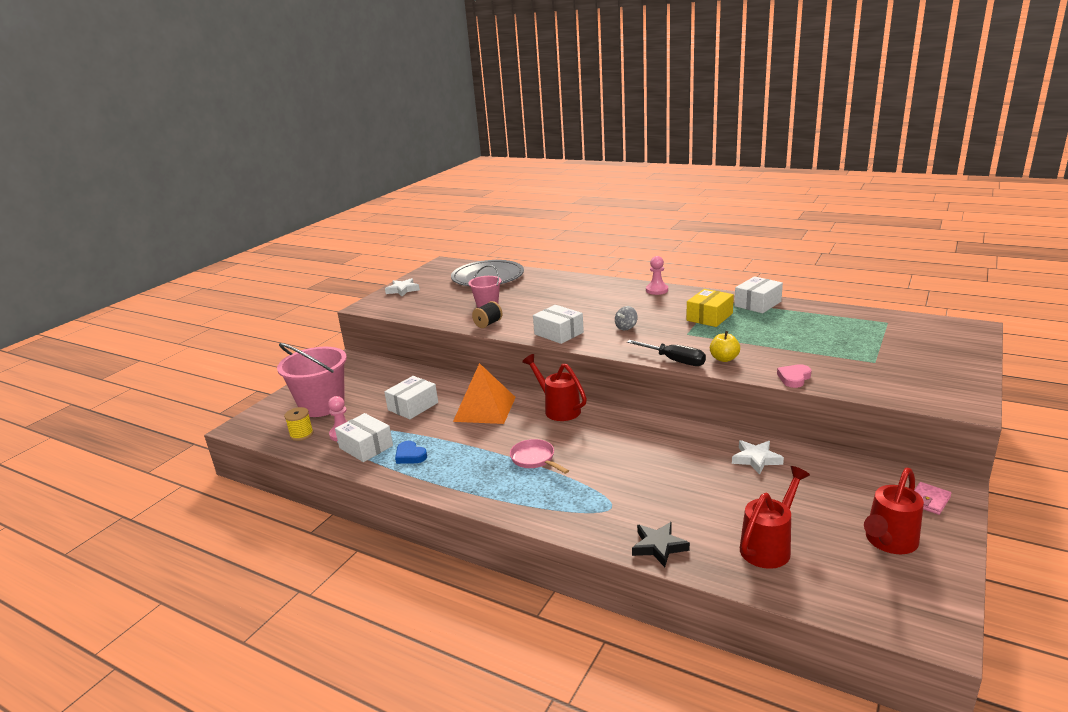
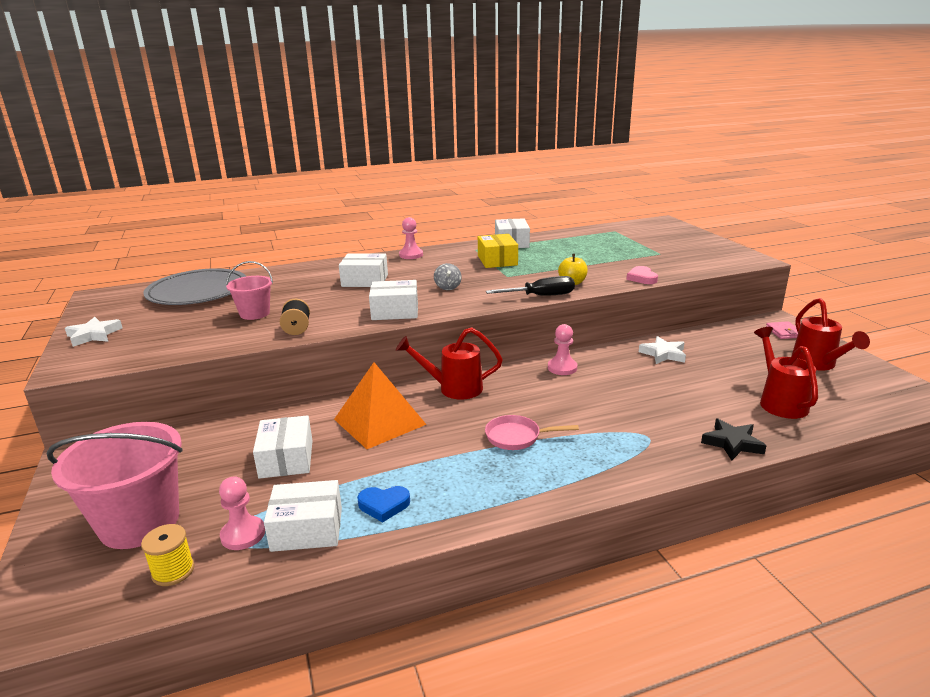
camera: 50 degrees left, 0 degrees up
(586, 302) = (365, 280): none -> white box
(653, 430) = (562, 368): none -> pink pawn

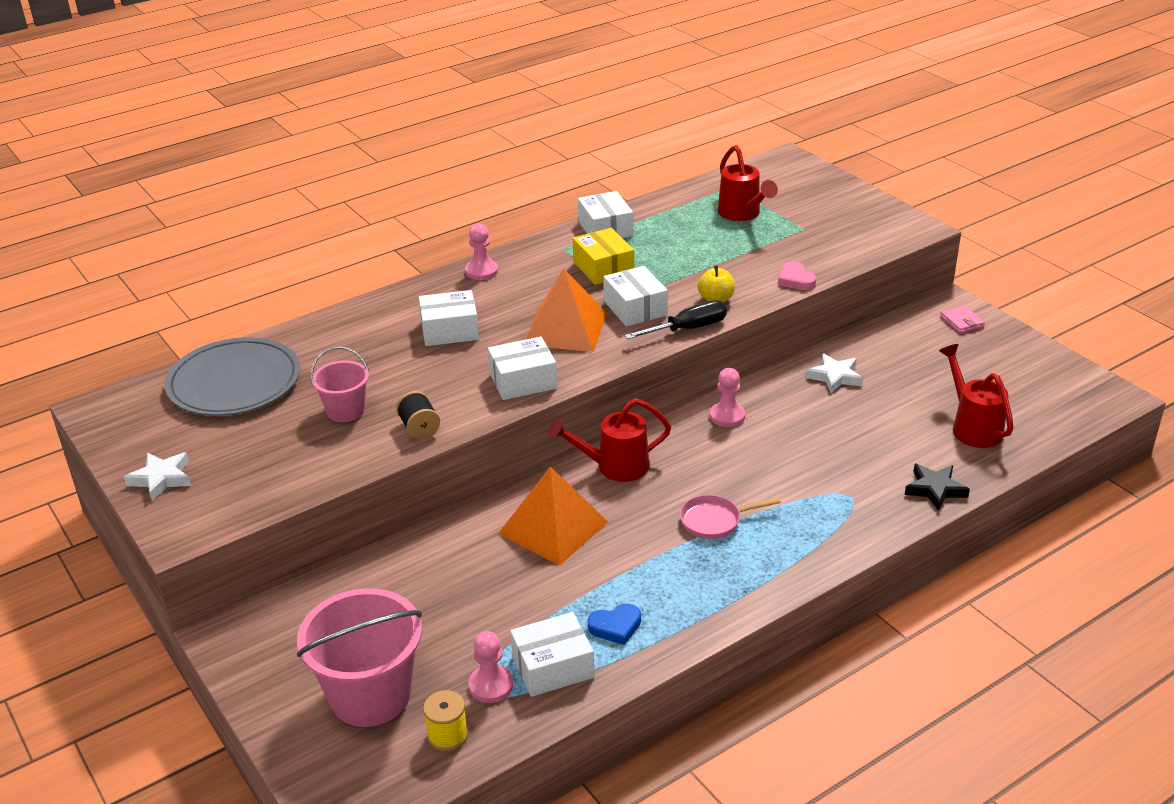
camera: 15 degrees left, 10 degrees up
(286, 459) = (477, 594): white box -> white box (635, 308)
(448, 287) = (565, 329): grey spinning top -> orange pyramid
(817, 364) = (1003, 367): red watering can -> red watering can (742, 214)

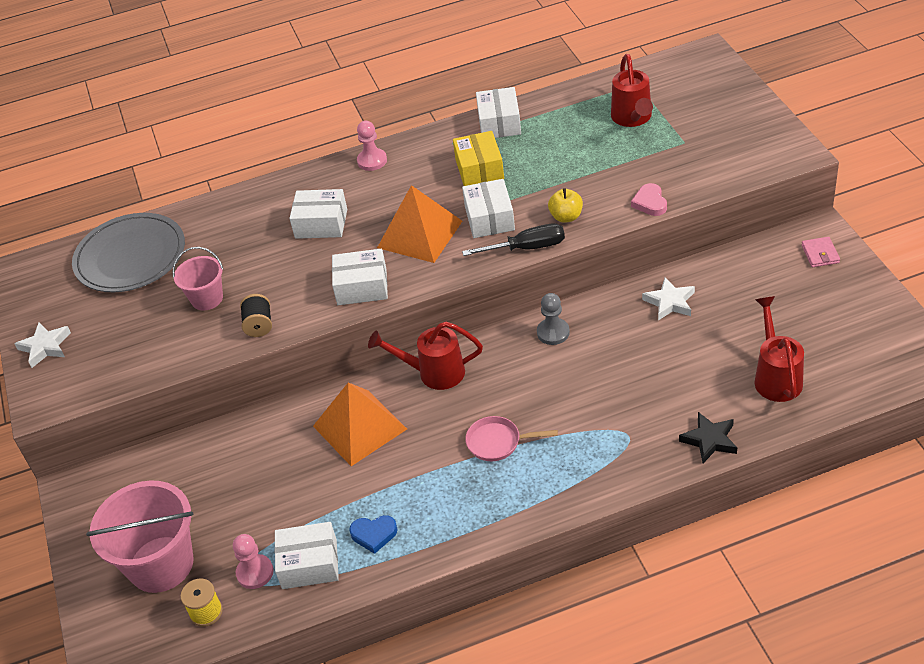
camera: 20 degrees right, 10 degrees up
(727, 416) = (553, 332): pink pawn -> grey pawn

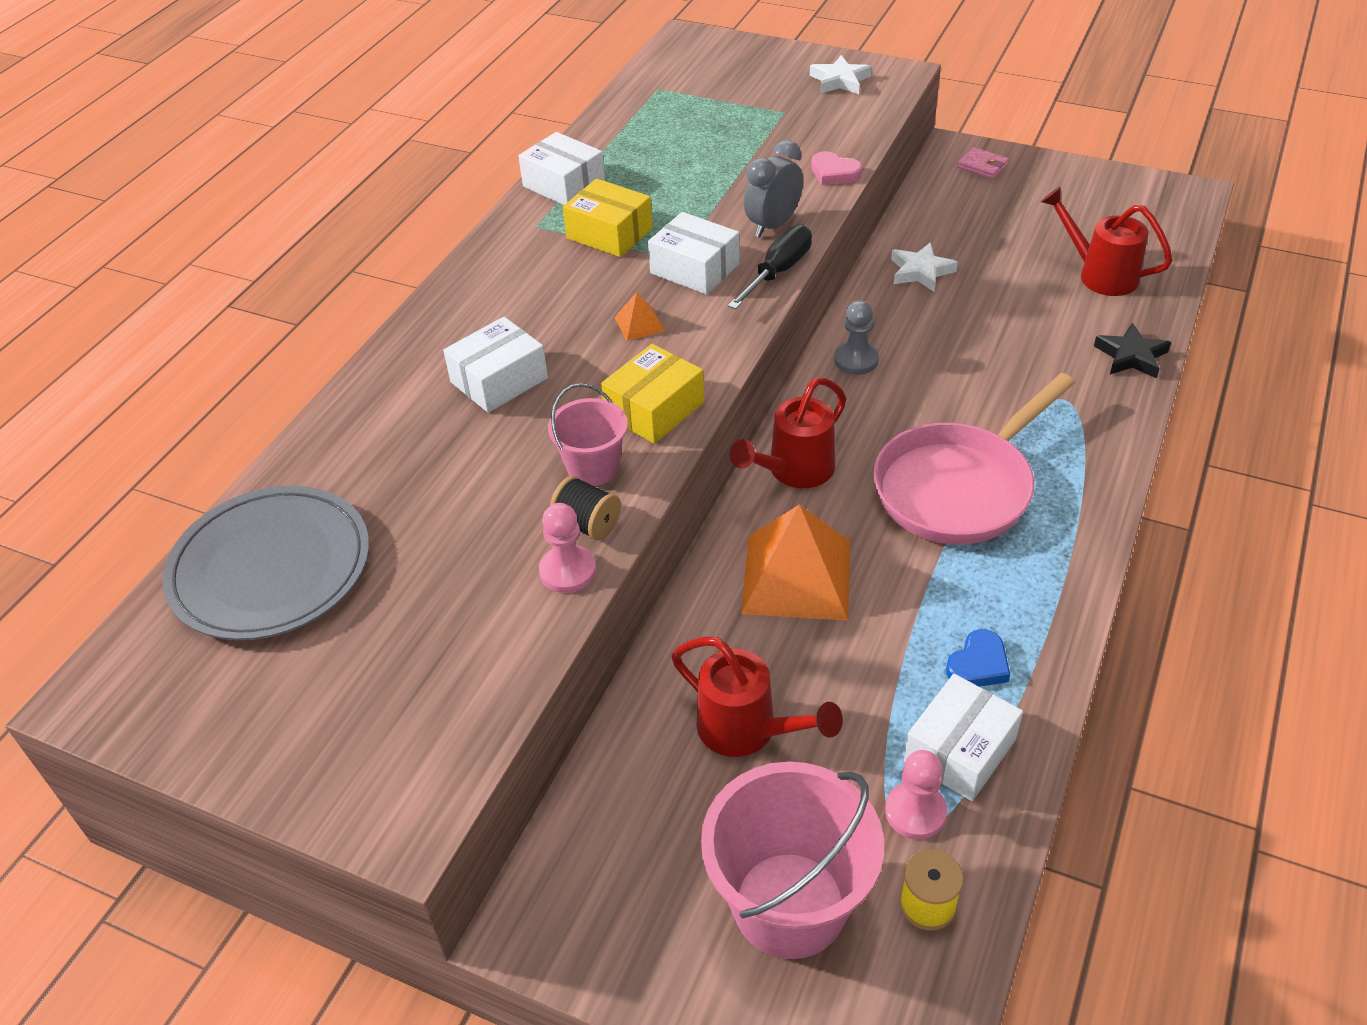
camera: 50 degrees left, 0 degrees up
(45, 347) = (296, 756): white star -> white star (839, 81)
(207, 298) = (467, 542): pink bucket -> pink bucket (593, 467)
(362, 287) = (654, 409): white box -> yellow box
(372, 161) = (464, 289): pink pawn -> pink pawn (568, 571)
(419, 234) = (639, 324): orange pyramid -> orange pyramid, size x0.43
(498, 442) = (959, 488): pink pan -> pink pan, size x2.07
(566, 217) = (773, 225): yellow apple -> grey clock
(632, 118) = (701, 117): red watering can -> red watering can (747, 731)

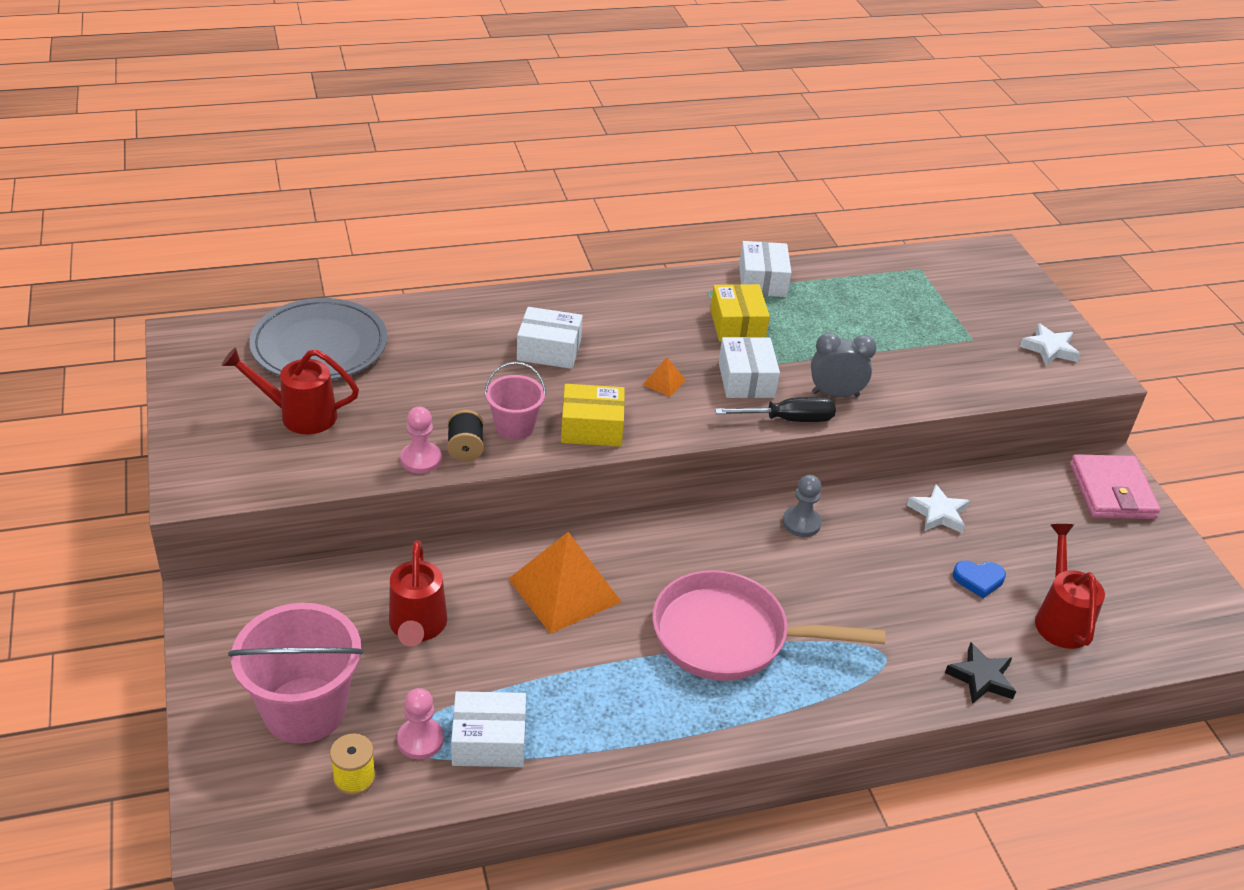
camera: 45 degrees right, 5 degrees down
(794, 471) = (658, 543): red watering can -> red watering can (299, 415)
(834, 173) = (932, 396): pink heart -> none
(978, 664) = (571, 719): blue heart -> blue heart (978, 580)
(982, 166) = (1111, 491): pink wallet -> pink wallet, size x2.01

